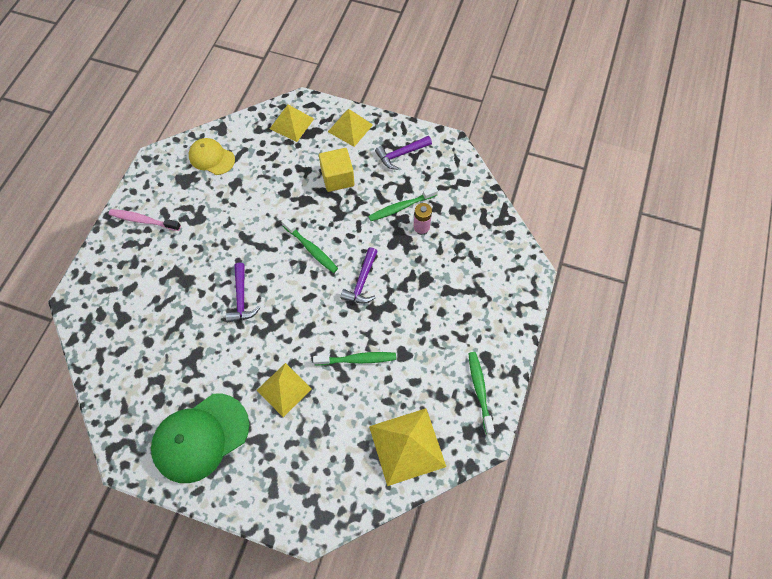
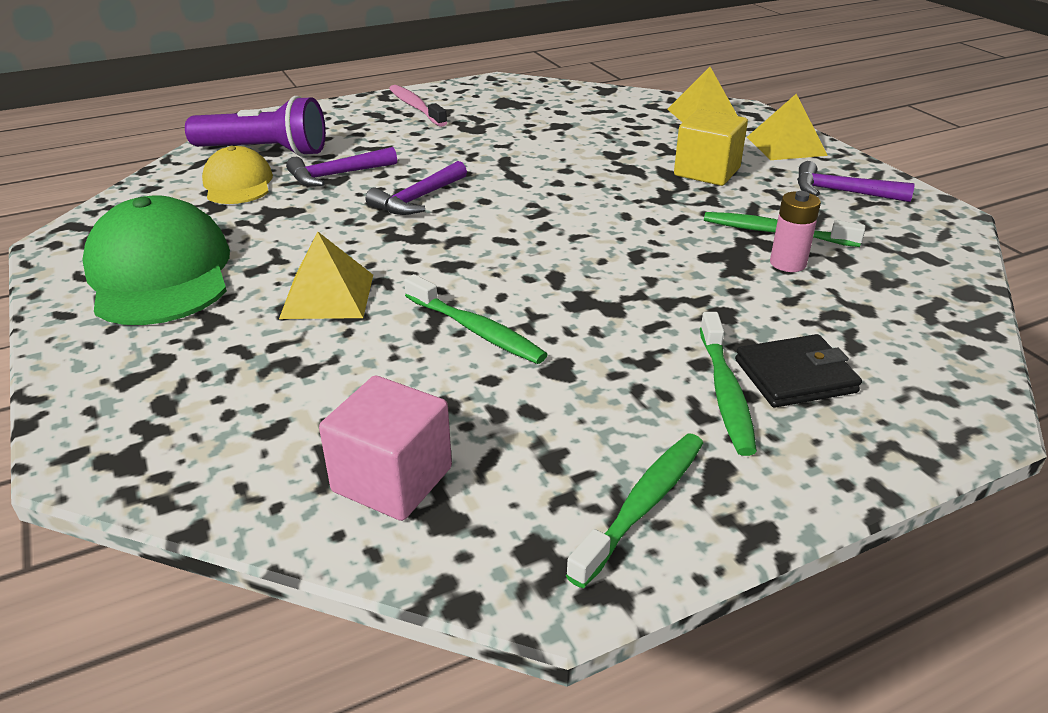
camera: 45 degrees right, 30 degrees down
(119, 321) = (264, 151): none -> purple flashlight
(200, 437) = (160, 273): green cap -> green cap turned 60 degrees clockwise
(211, 158) = (562, 101): yellow cap -> yellow cap (238, 184)
(311, 249) = (576, 205): green toothbrush -> green toothbrush (725, 393)
(362, 282) = (605, 265): purple hammer -> purple hammer (337, 175)
(407, 446) = (392, 479): yellow pyramid -> pink cube
(472, 294) = (795, 376): none -> black wallet

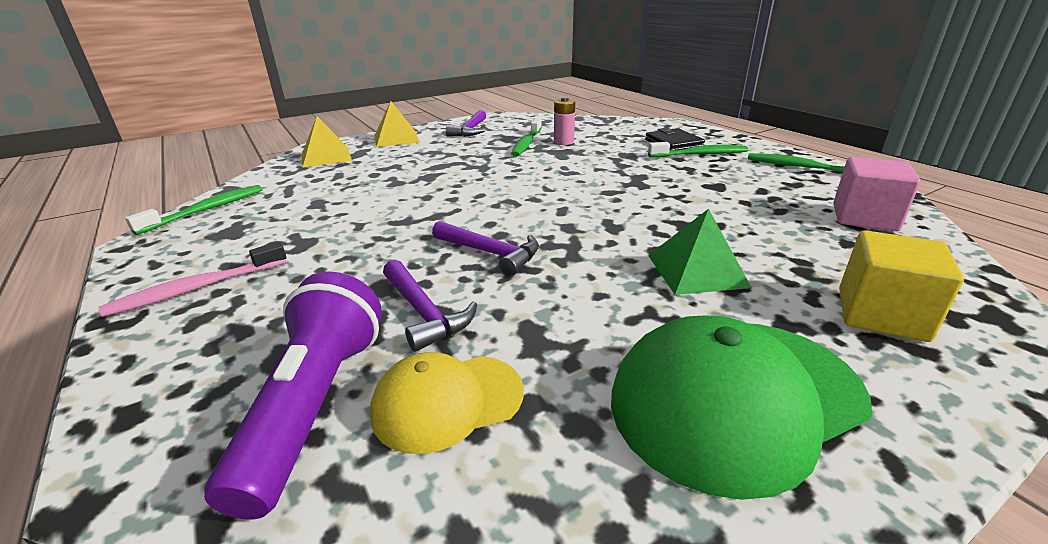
camera: 95 degrees left, 5 degrees down
(328, 296) = (697, 270): yellow pyramid -> green pyramid
(476, 330) = (696, 209): green toothbrush -> green toothbrush (207, 210)
(707, 172) = (437, 156): yellow cube -> yellow cube (881, 314)

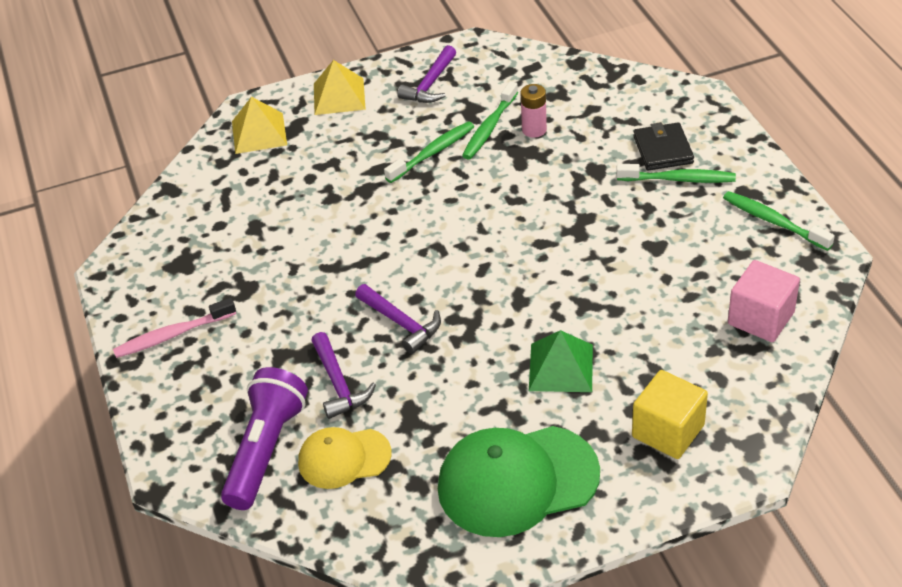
camera: 15 degrees right, 15 degrees up
(207, 210) = (155, 226): green toothbrush -> green toothbrush (433, 152)

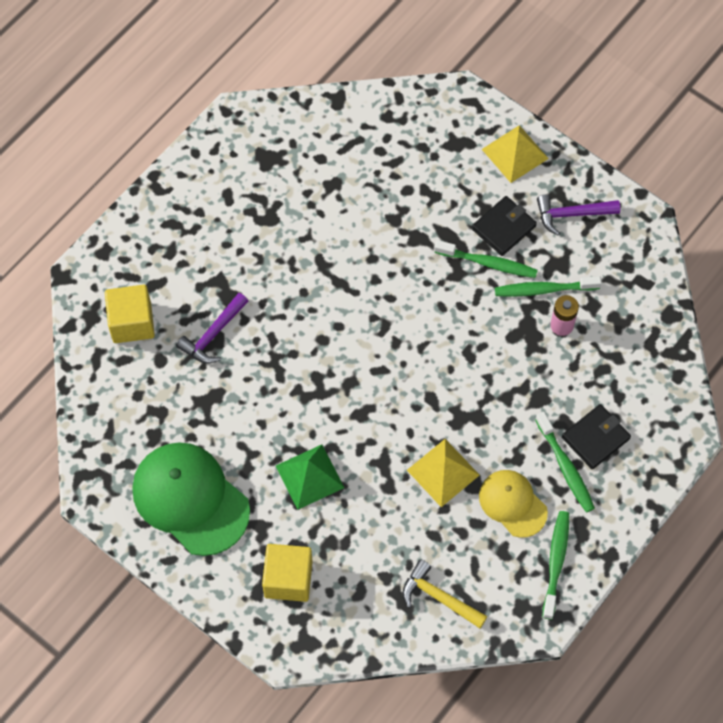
camera: 55 degrees right, 20 degrees up
(172, 335) = (197, 198): pink toothbrush -> none
(259, 133) = (436, 121): yellow pyramid -> yellow pyramid (443, 472)
(266, 449) = (132, 323): purple flashlight -> yellow cube
(344, 458) = (151, 376): yellow cap -> yellow cap (512, 503)
(402, 323) = (292, 344): purple hammer -> none
(405, 130) = (503, 227): none -> black wallet
(761, 318) = (438, 597): pink cube -> yellow hammer

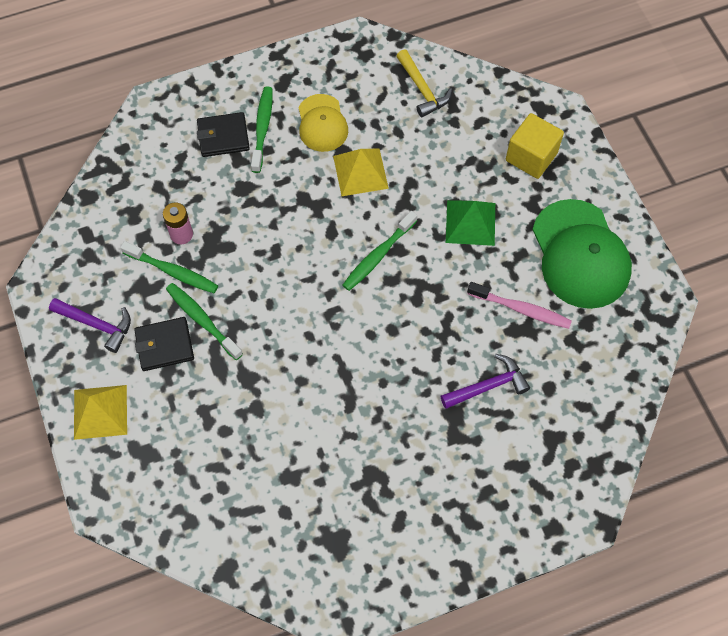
camera: 150 degrees left, 0 degrees up
(132, 323) = (558, 438): yellow cube -> none
(219, 417) = (521, 309): none -> pink toothbrush
(556, 562) = (319, 70): green toothbrush -> green toothbrush (378, 256)

